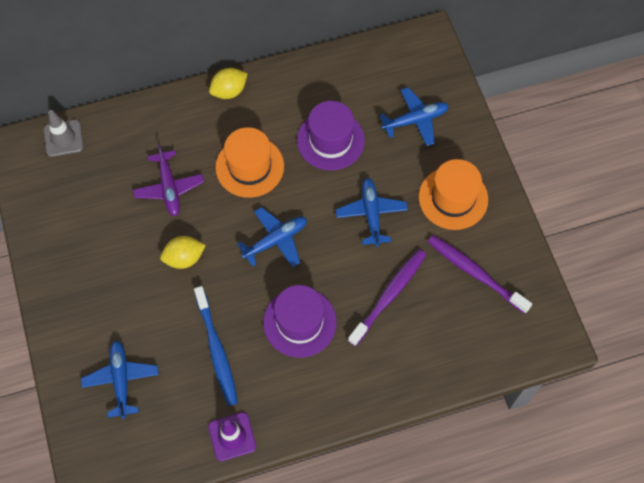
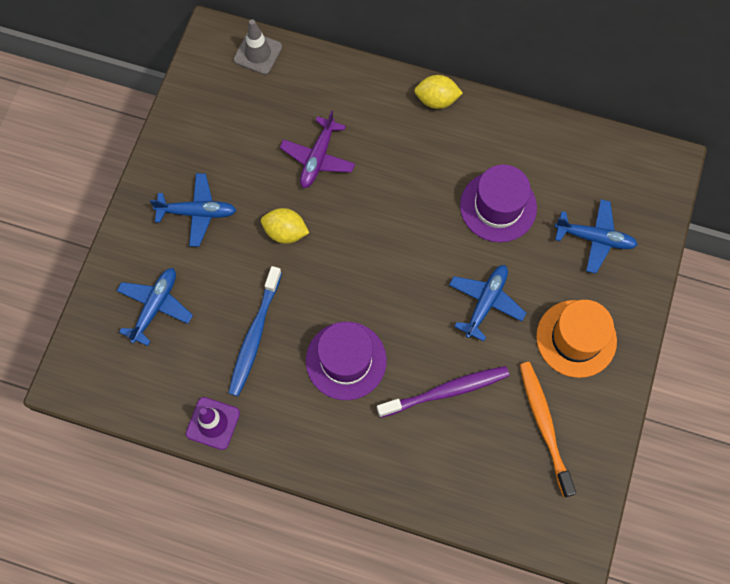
camera: 35 degrees right, 5 degrees up
(249, 167) = (404, 184): orange hat -> none
(276, 240) = (379, 269): blue plane -> blue plane (197, 212)
(475, 273) = (544, 426): purple toothbrush -> orange toothbrush

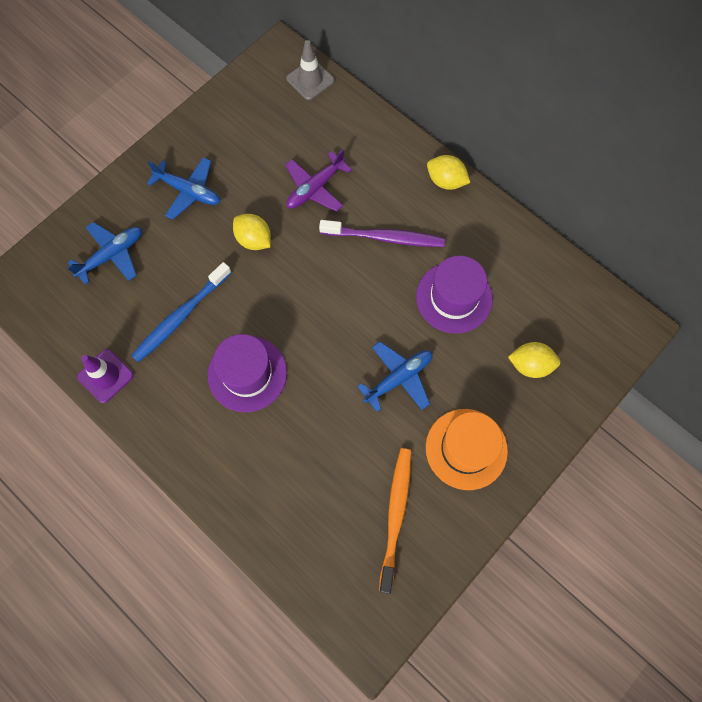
camera: 25 degrees right, 0 degrees up
(445, 391) = (321, 442): purple toothbrush -> purple toothbrush (384, 237)
(595, 238) = (530, 365): blue plane -> yellow lemon

